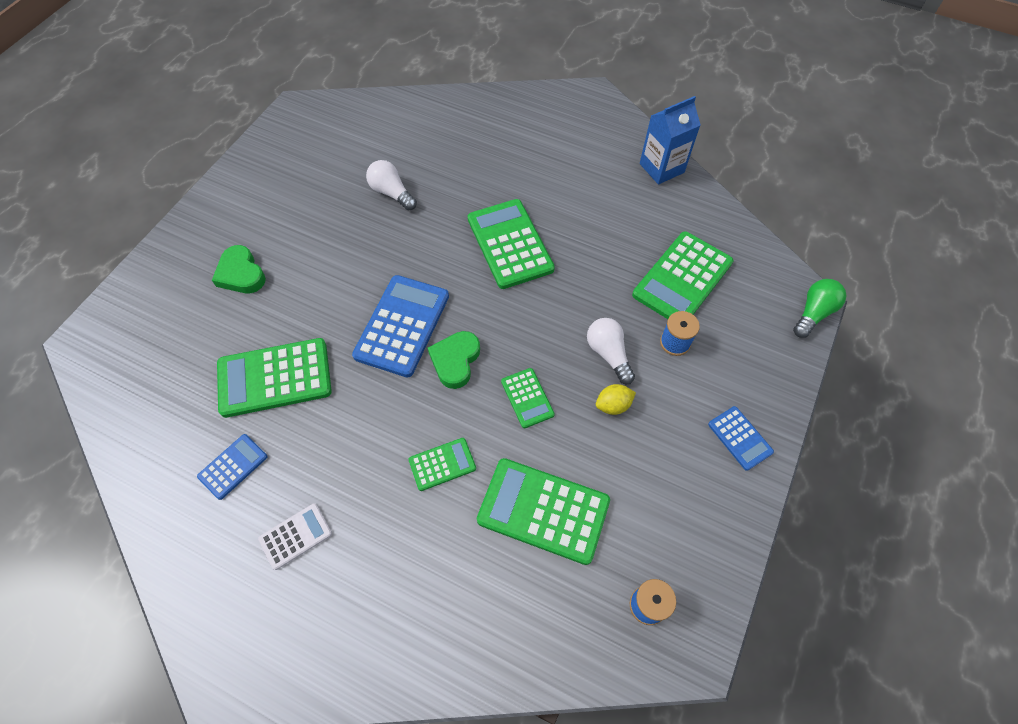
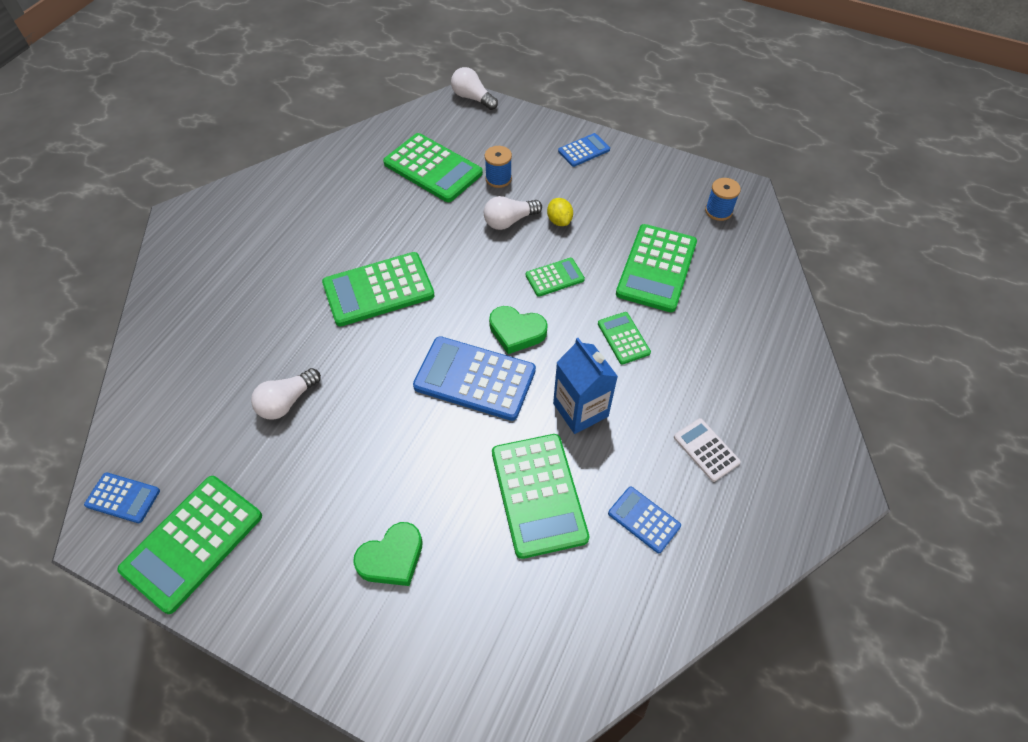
camera: 90 degrees left, 5 degrees down
(279, 156) = (192, 542): none -> green calculator
(321, 114) = (123, 498): none -> blue calculator
(661, 168) = (299, 171): blue carton -> blue carton (580, 410)
(813, 313) = (472, 98): green light bulb -> white light bulb

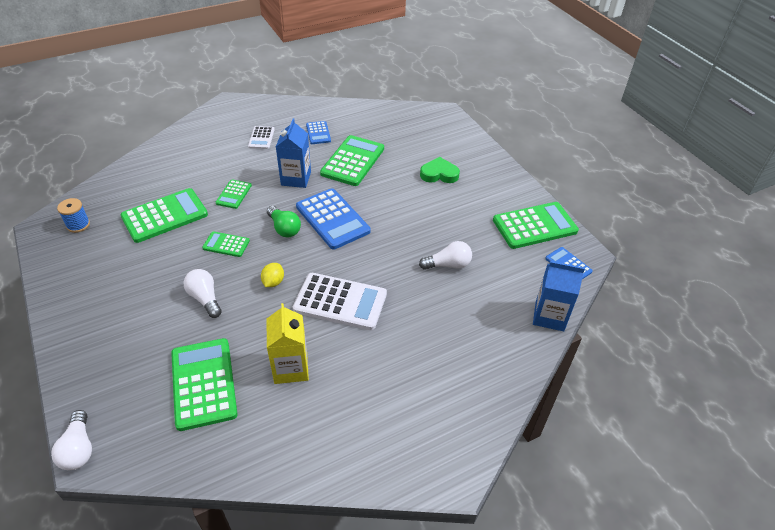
camera: 145 degrees left, 10 degrees down
(131, 405) = (549, 316): none -> blue carton
(373, 214) = (291, 368): none -> yellow carton
(378, 289) = (340, 302): green calculator -> white calculator
(498, 179) = (169, 339): blue spool -> none
(509, 221) = (205, 298): white light bulb -> white light bulb turned 135 degrees counterclockwise
(516, 332) = (284, 228): green heart -> green light bulb
(559, 221) = (175, 278): yellow lemon -> yellow lemon (273, 282)
(584, 150) = (80, 323): blue calculator -> none

